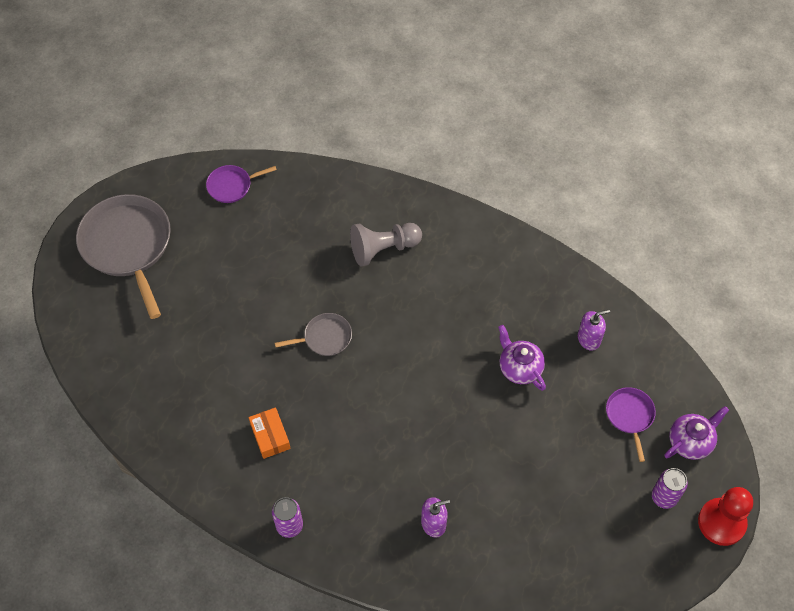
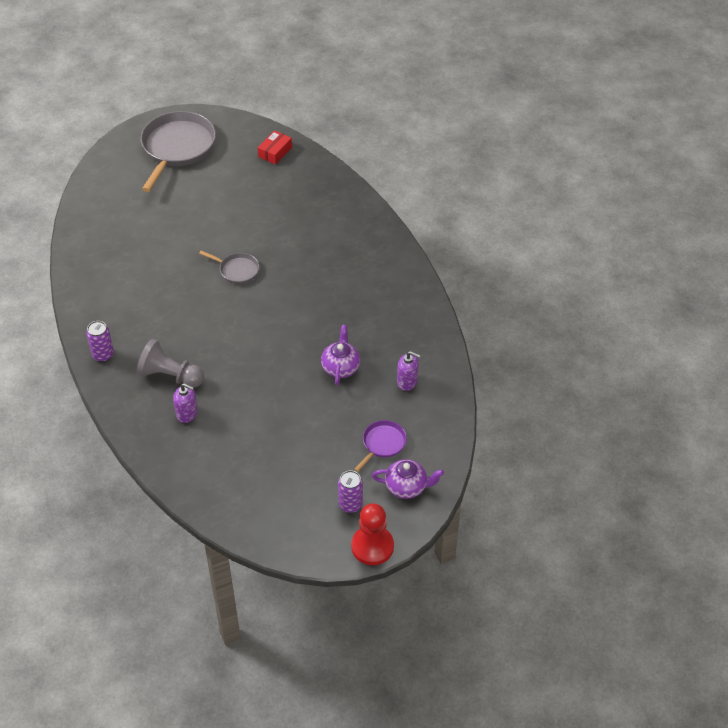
camera: 40 degrees right, 10 degrees down
(232, 186) = (275, 152): purple pan -> red box
(270, 436) = (145, 301): orange box -> none
(383, 249) = (330, 244): grey pawn -> grey pawn (170, 376)

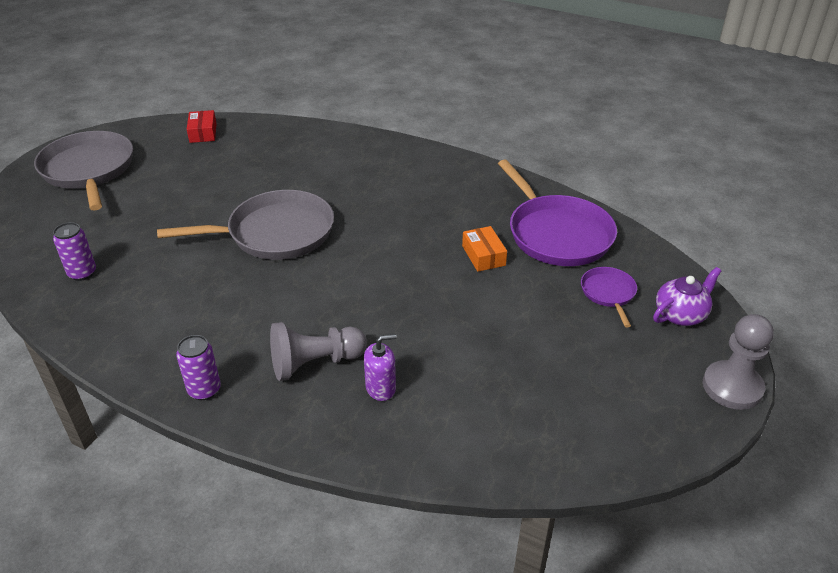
camera: 40 degrees left, 10 degrees down
(237, 270) = (275, 233): grey pan -> grey pan, size x2.05
(341, 367) = (483, 255): purple teapot -> orange box
(350, 504) = (658, 363): purple can -> purple can (82, 273)
(372, 546) = (732, 387): red pawn -> grey pawn
(407, 382) = (557, 234): purple soap dispenser -> purple pan

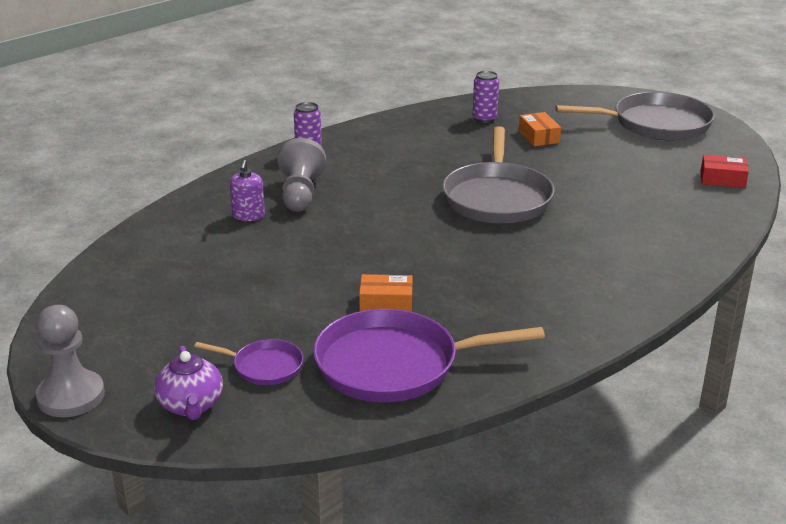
camera: 110 degrees right, 10 degrees down
(128, 230) = (538, 136): none -> orange box

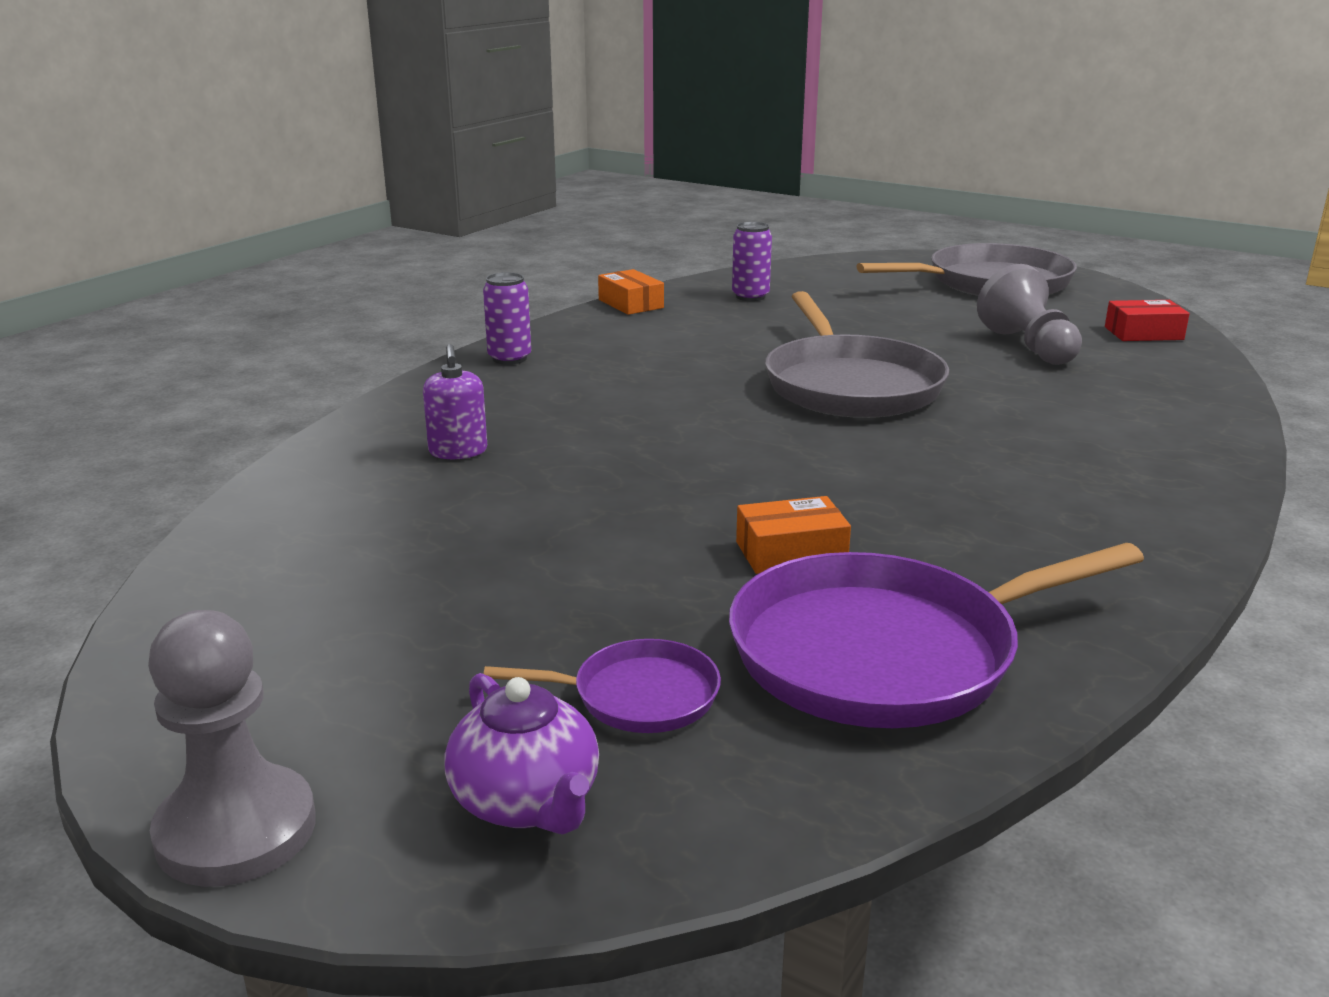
camera: 15 degrees left, 5 degrees down
(300, 194) = (531, 412): grey pawn -> grey pawn (1029, 347)
(538, 136) = (845, 309): orange box -> orange box (631, 304)

